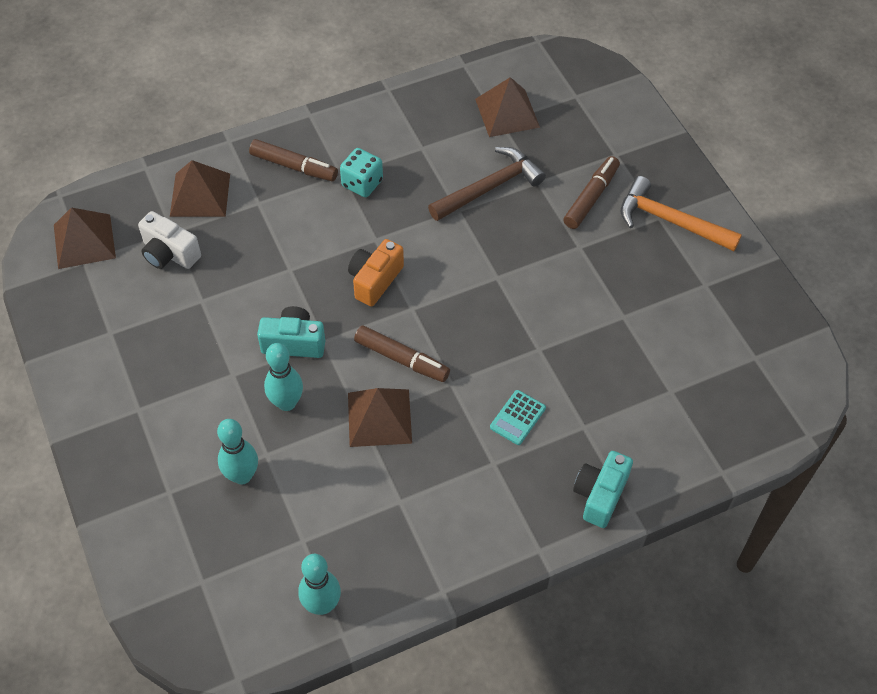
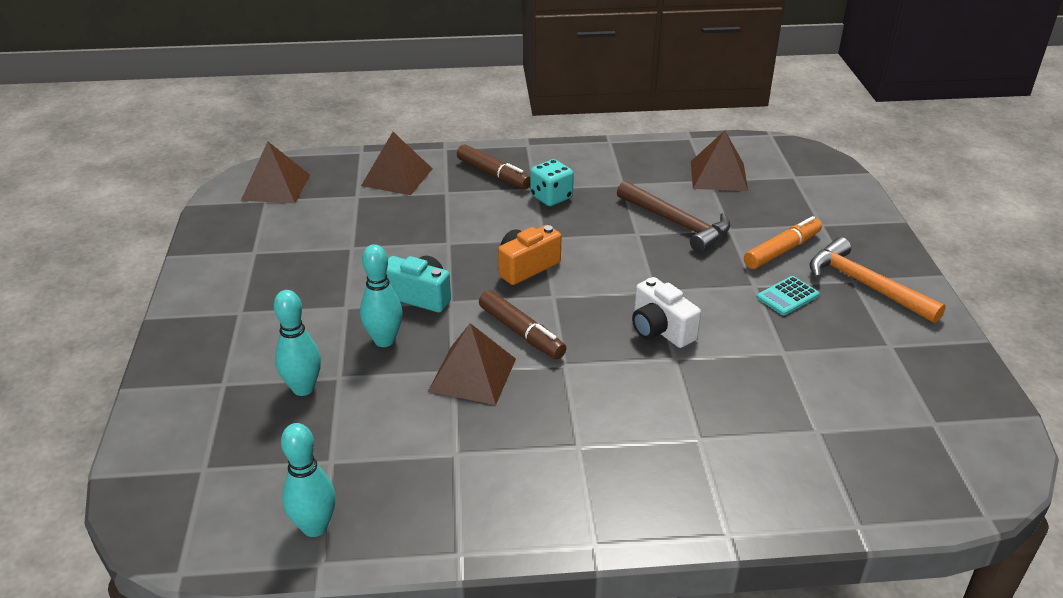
camera: 20 degrees right, 20 degrees down
(169, 253) = (344, 209): white camera -> white camera (660, 330)
(489, 188) = (676, 223): brown hammer -> brown hammer turned 60 degrees clockwise
(517, 418) = (624, 411): turquoise calculator -> turquoise calculator (787, 296)
(591, 197) = (782, 250): brown marker -> orange marker
(600, 495) = (692, 508): turquoise camera -> none

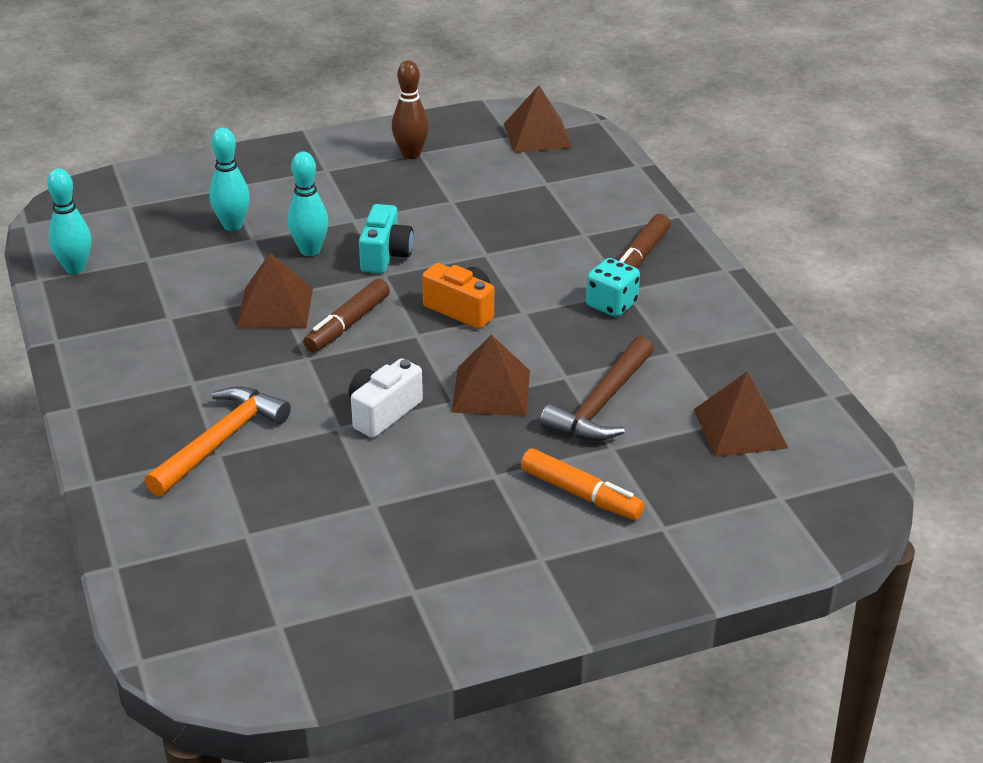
camera: 75 degrees right, 0 degrees up
(252, 257) = (411, 154): none -> brown bowling pin
(397, 177) = (598, 198): brown pyramid -> brown pyramid (491, 391)
(787, 296) = (481, 503): turquoise calculator -> none
(865, 285) = (532, 569): orange hammer -> orange hammer (220, 442)

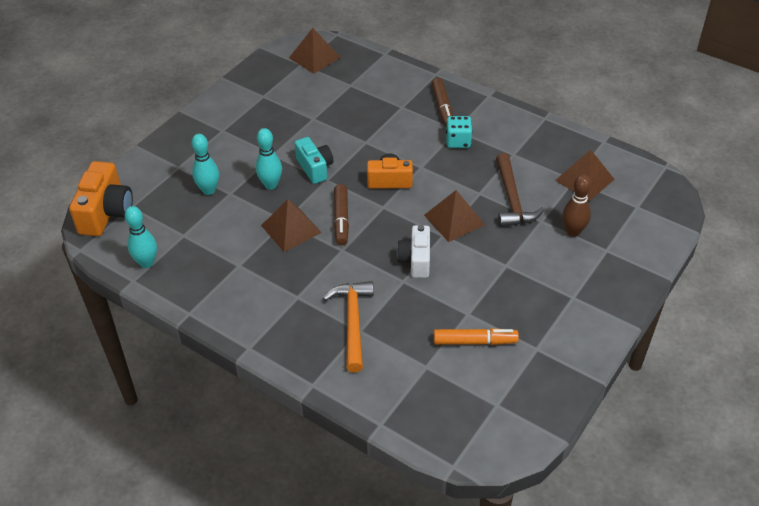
camera: 35 degrees left, 10 degrees up
(96, 199) = (106, 212): none -> orange camera
(411, 154) = (259, 99): brown bowling pin -> brown bowling pin (573, 232)
(581, 494) = (554, 253): orange marker -> orange marker (475, 341)

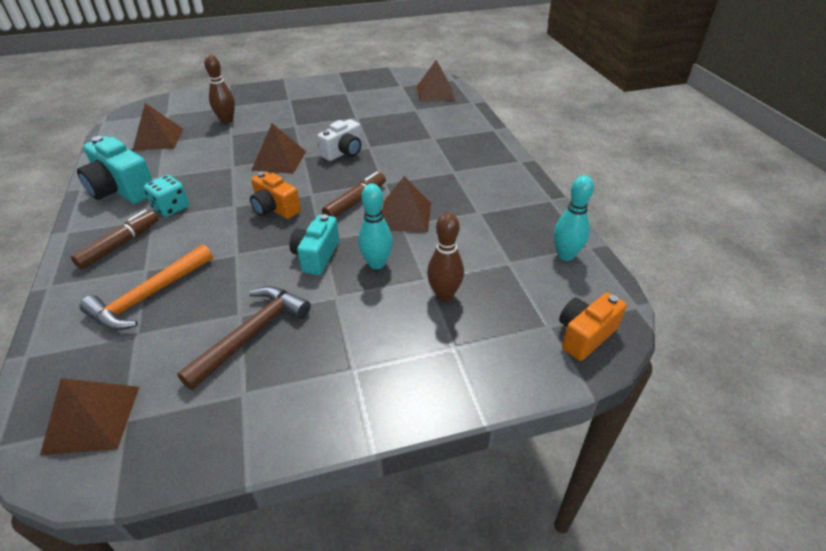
camera: 140 degrees left, 5 degrees down
(106, 212) = (585, 335): orange camera -> orange camera, size x0.67
(209, 190) = (444, 294): turquoise bowling pin -> brown bowling pin
(352, 323) = (433, 143): orange hammer -> orange hammer (149, 296)
(440, 415) = (435, 93): none -> brown pyramid
(475, 341) = (373, 106): orange marker -> none
(512, 199) = (221, 152): brown hammer -> brown hammer (251, 334)
(516, 132) = (122, 190): none -> turquoise camera

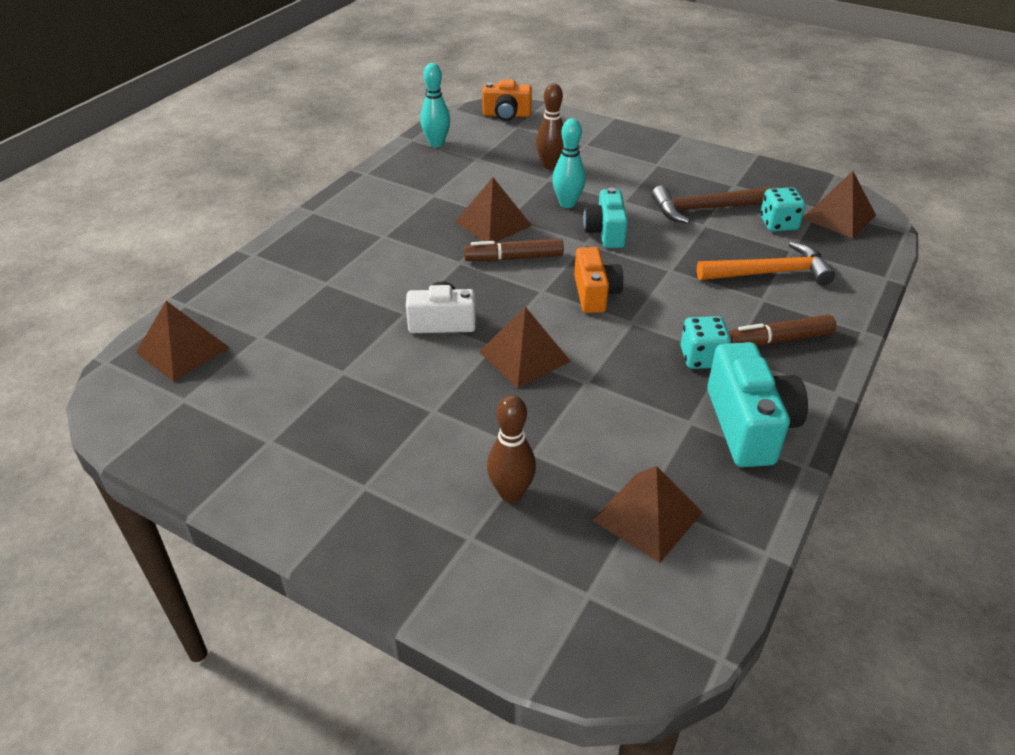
camera: 135 degrees left, 0 degrees up
(163, 361) = (778, 224): none -> turquoise dice
(316, 256) = (605, 232): turquoise camera -> turquoise camera turned 120 degrees clockwise

